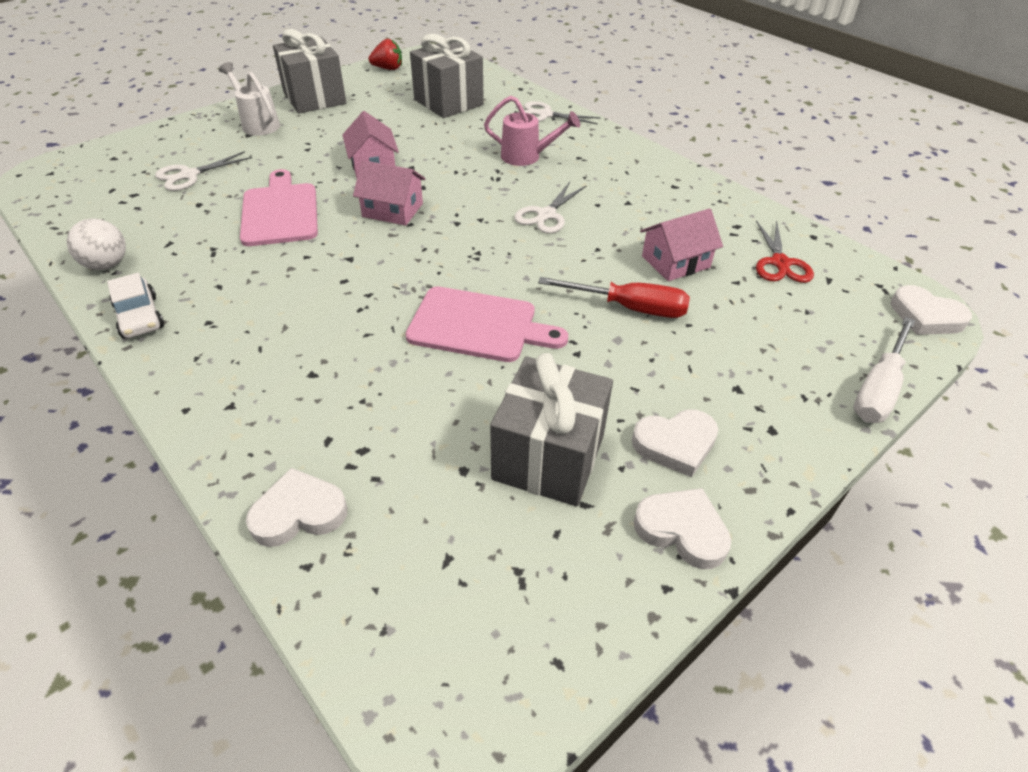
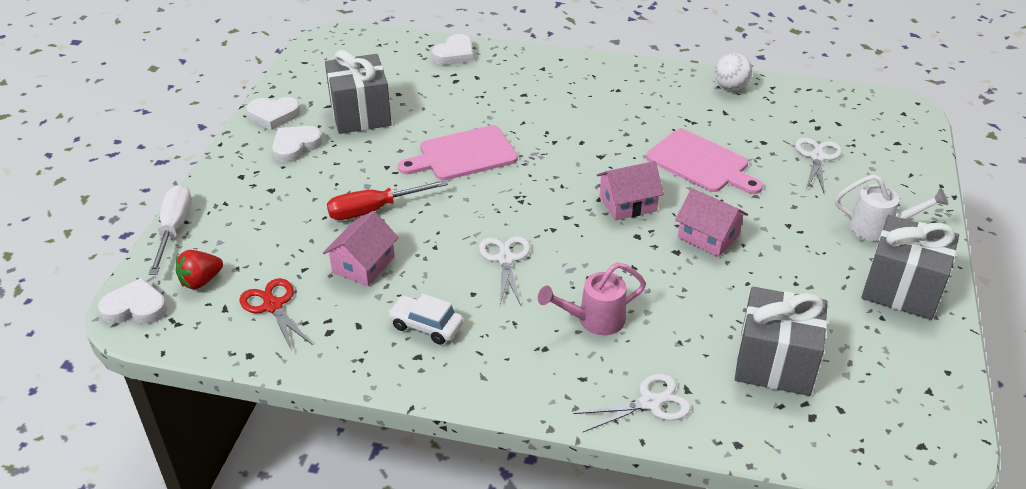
camera: 145 degrees right, 5 degrees down
(140, 317) = (657, 76): white car -> white car (426, 326)
(388, 69) = (930, 388): red strawberry -> red strawberry (201, 281)

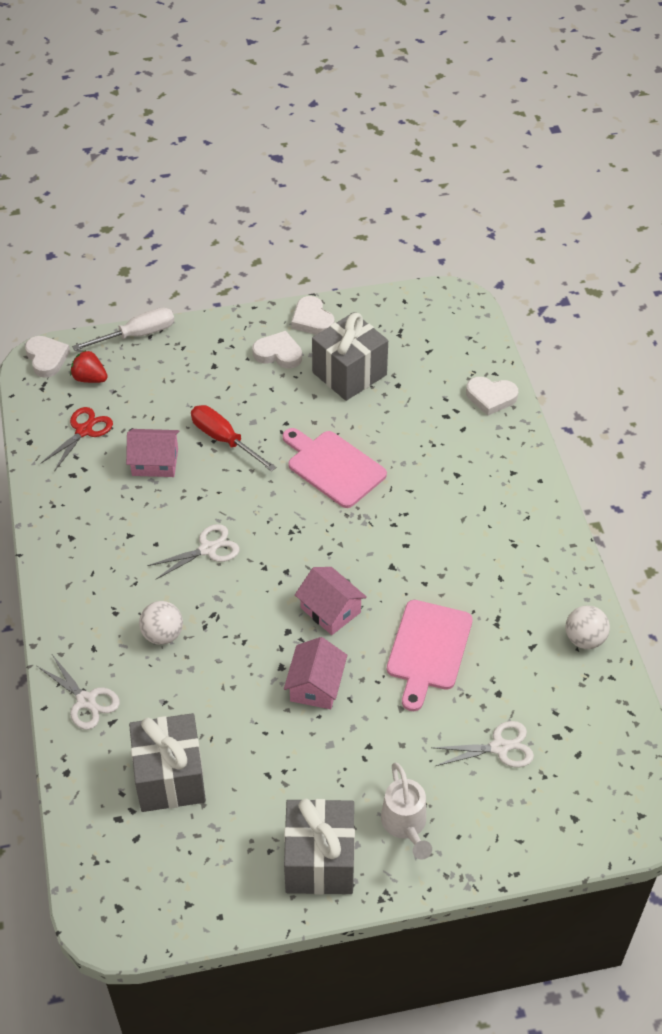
camera: 65 degrees right, 10 degrees up
(426, 326) = (105, 529): white car -> none
(594, 320) = (163, 634): pink watering can -> white ball

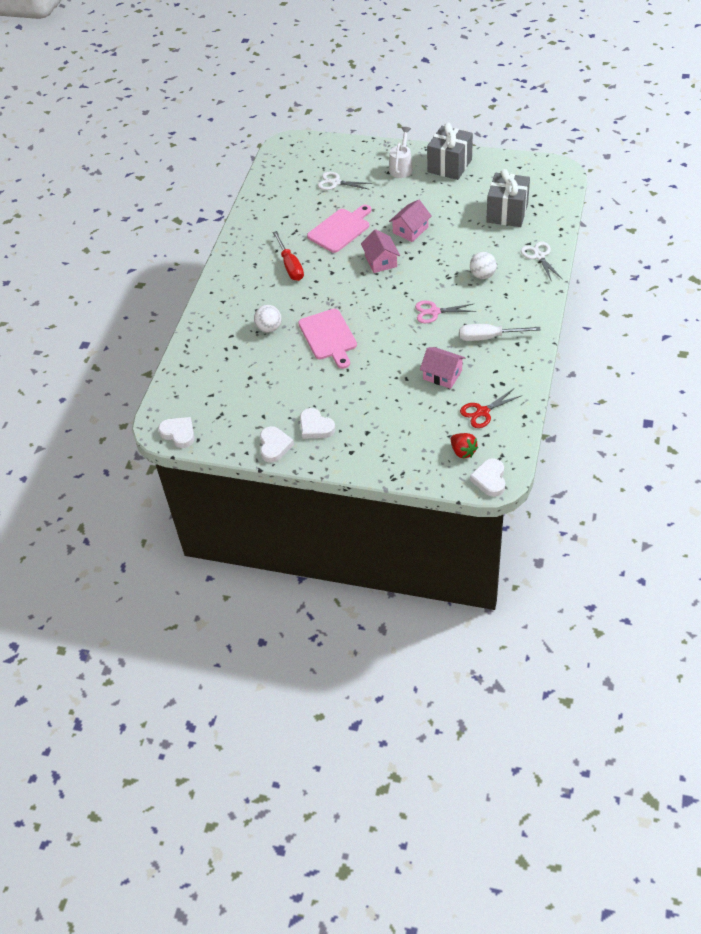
camera: 150 degrees left, 0 degrees up
(137, 335) = (411, 477): white screwdriver -> white screwdriver (488, 337)
(208, 549) = (434, 312): white scissors -> pink scissors
(224, 439) = (388, 376): red screwdriver -> red screwdriver (290, 266)
(349, 373) = (276, 395): grey gift -> none
(491, 397) = (197, 350): white heart -> white heart (179, 433)
(584, 639) = (256, 212): white ball -> white ball (269, 328)

